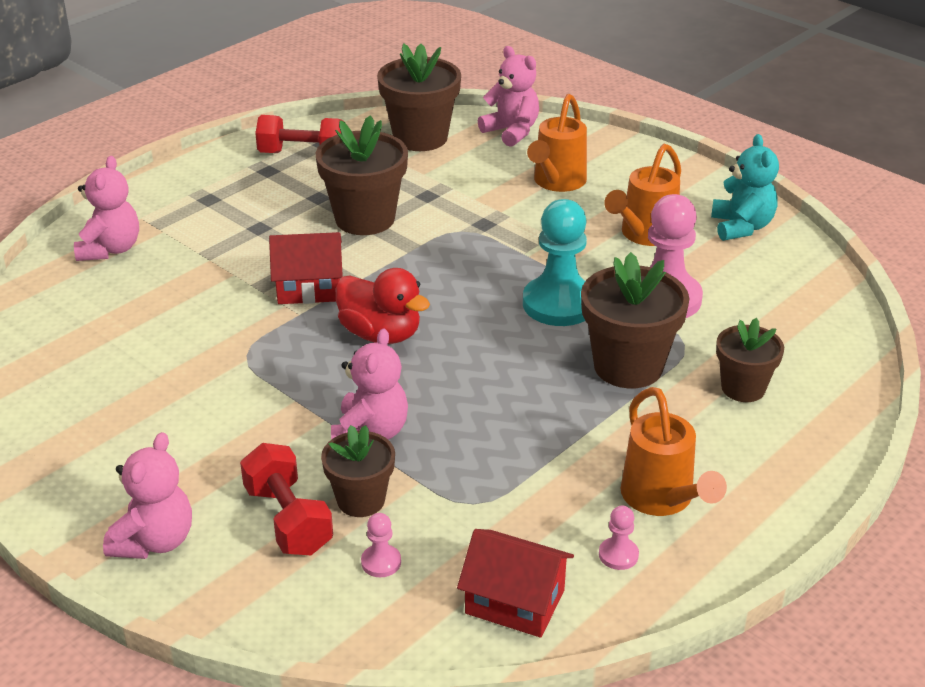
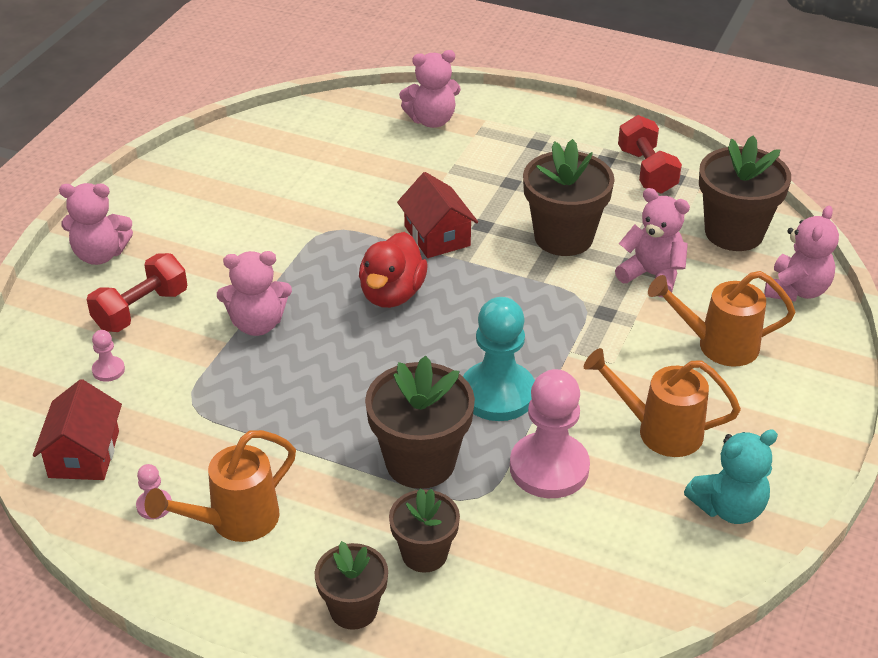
camera: 70 degrees right, 5 degrees up
(361, 500) = (175, 341): brown flower pot -> brown flower pot (353, 609)
(450, 189) = (652, 275): none -> pink teddy bear

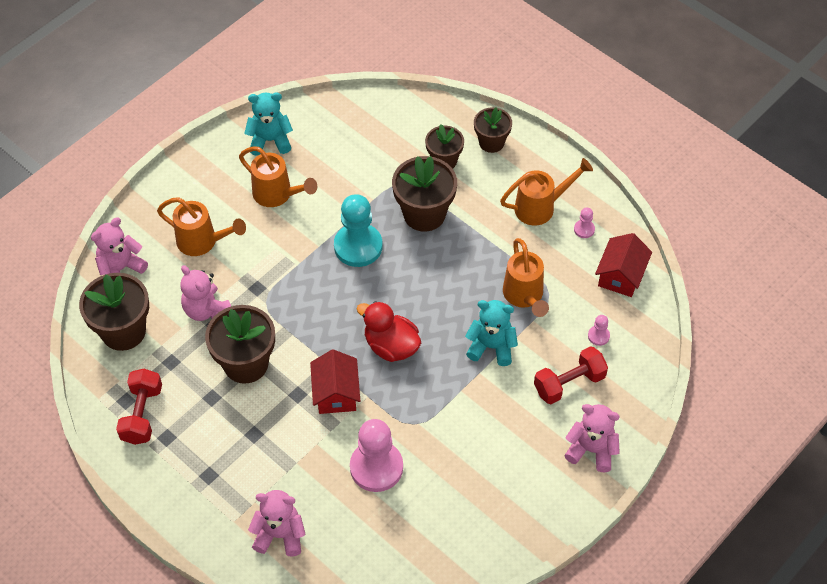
camera: 160 degrees left, 15 degrees up
(227, 391) = (524, 296): none -> orange watering can
(257, 324) = (491, 347): pink teddy bear -> turquoise teddy bear
(392, 294) = (391, 346): red duck -> red duck turned 90 degrees counterclockwise
(549, 468) = (353, 190): pink pawn -> pink pawn (376, 467)

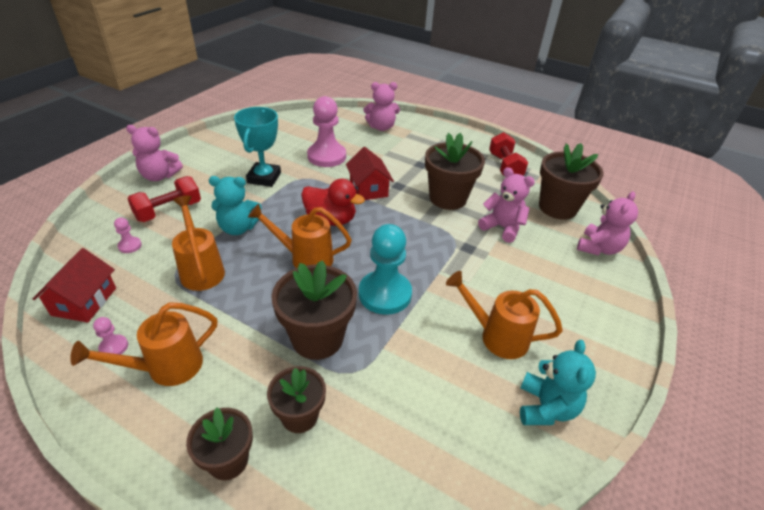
camera: 165 degrees right, 15 degrees down
(202, 242) = (544, 279): orange watering can -> orange watering can (305, 258)
(270, 140) = (545, 408): turquoise teddy bear -> turquoise teddy bear turned 60 degrees counterclockwise
(462, 430) = (264, 178): none -> turquoise trophy

